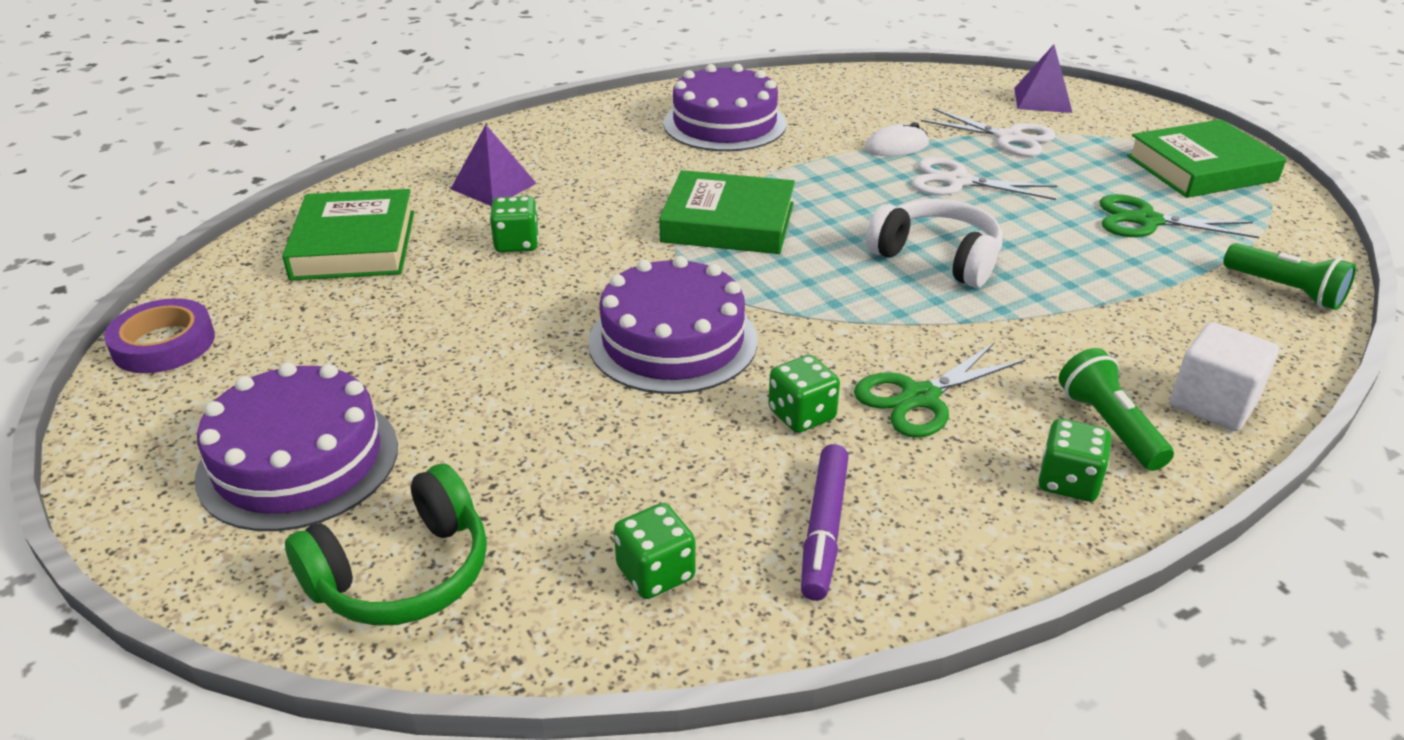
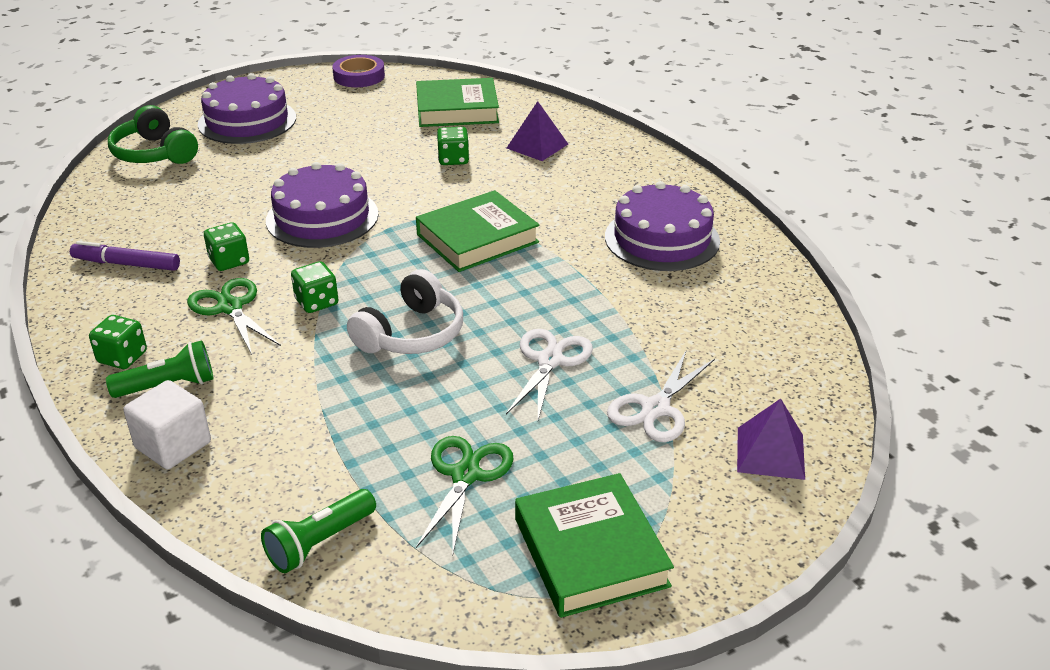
camera: 90 degrees right, 0 degrees up
(655, 573) = (121, 215): green dice -> green dice (317, 302)
(728, 222) = (477, 238): green book -> green book turned 45 degrees clockwise
(896, 146) = (624, 331): white mouse -> none

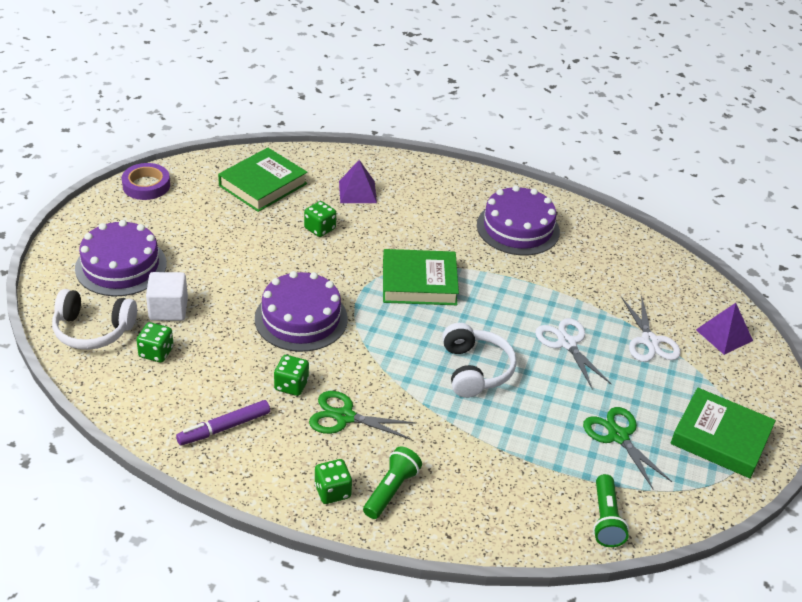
camera: 45 degrees left, 5 degrees up
(154, 153) = (93, 330): green headphones -> white headphones
(173, 445) = (452, 522): white cube -> white cube (168, 309)
(317, 302) = (391, 381): green dice -> green dice (156, 352)
(477, 238) = (419, 283): green book -> green book turned 75 degrees clockwise

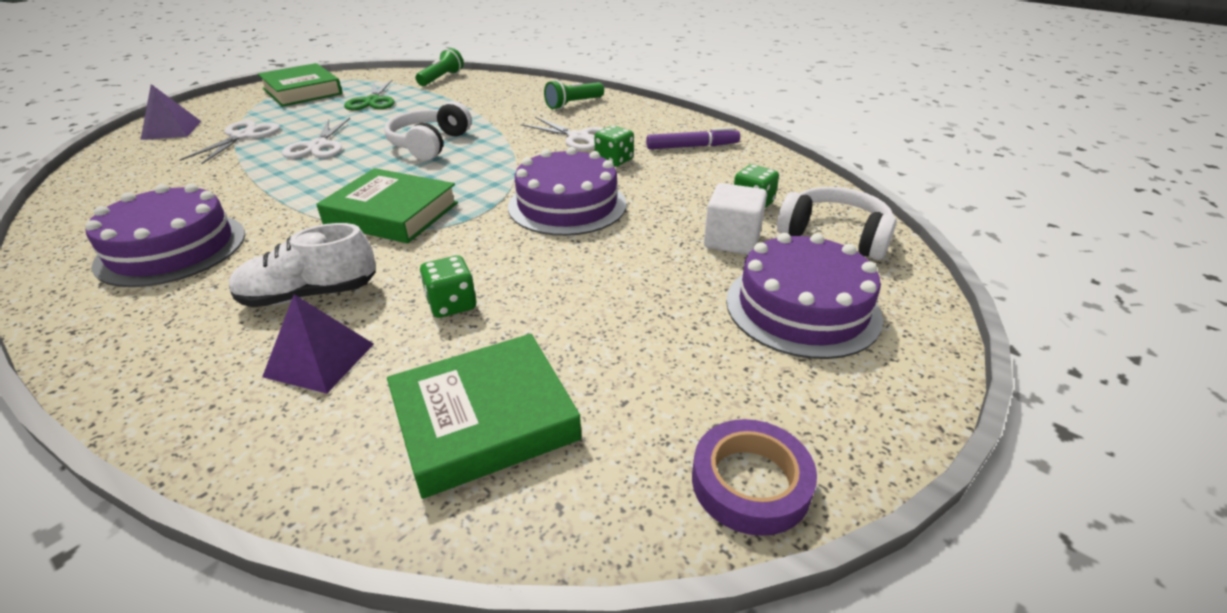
camera: 155 degrees left, 5 degrees down
(332, 491) = (618, 109): green dice -> none
(344, 417) = (578, 137): green scissors -> white scissors
(401, 218) = (310, 295): none -> white shoe

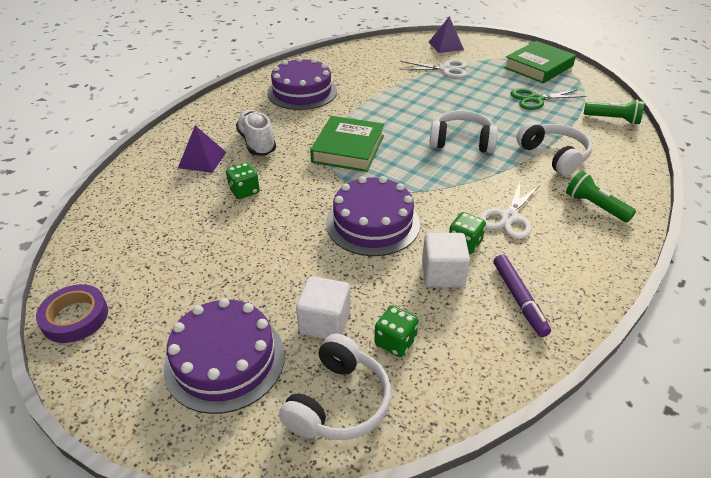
camera: 85 degrees right, 5 degrees up
(318, 146) = (440, 99): white scissors -> none
(484, 420) = (147, 218): green book -> none
(487, 108) = (554, 156): none -> white headphones
(658, 174) = (443, 274): none -> white cube

